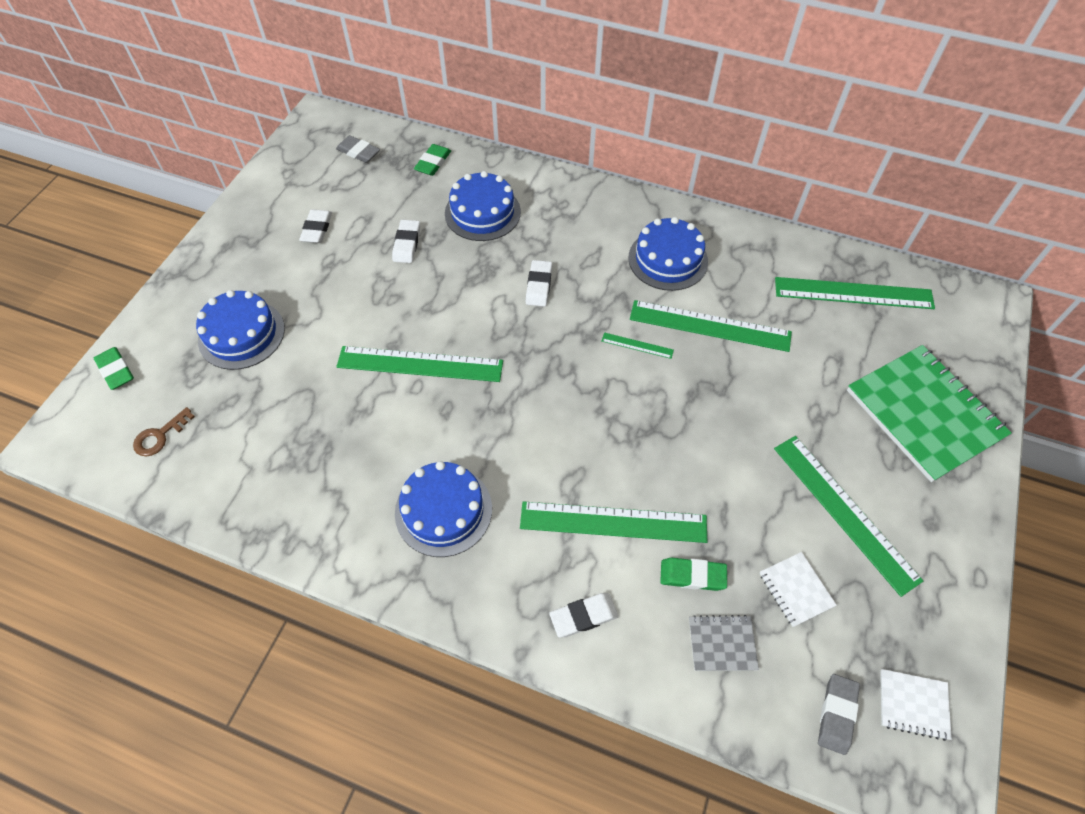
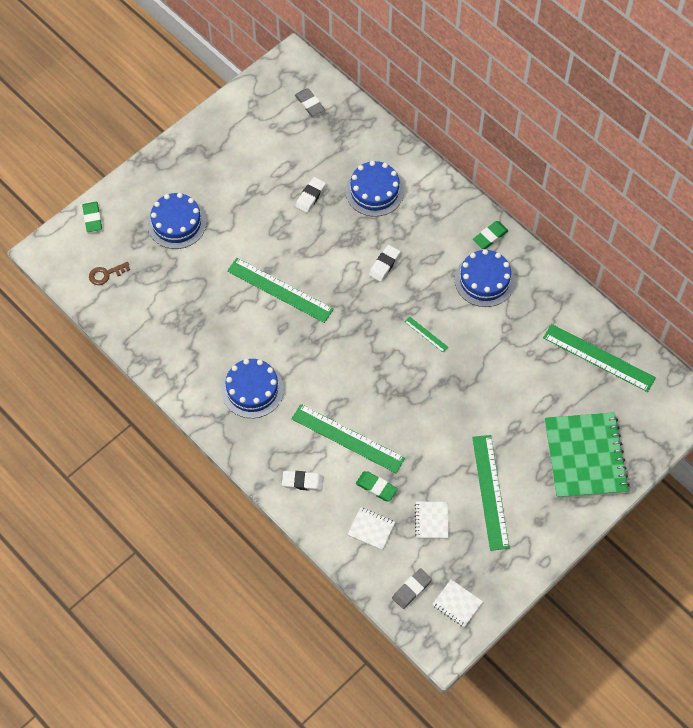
camera: 25 degrees right, 5 degrees up
(317, 229) = (254, 160): white eraser -> none
(433, 163) = (359, 134): green eraser -> green eraser (490, 236)
(709, 326) = (483, 340): green ruler -> none
(722, 643) = (371, 529): grey notebook -> white notebook

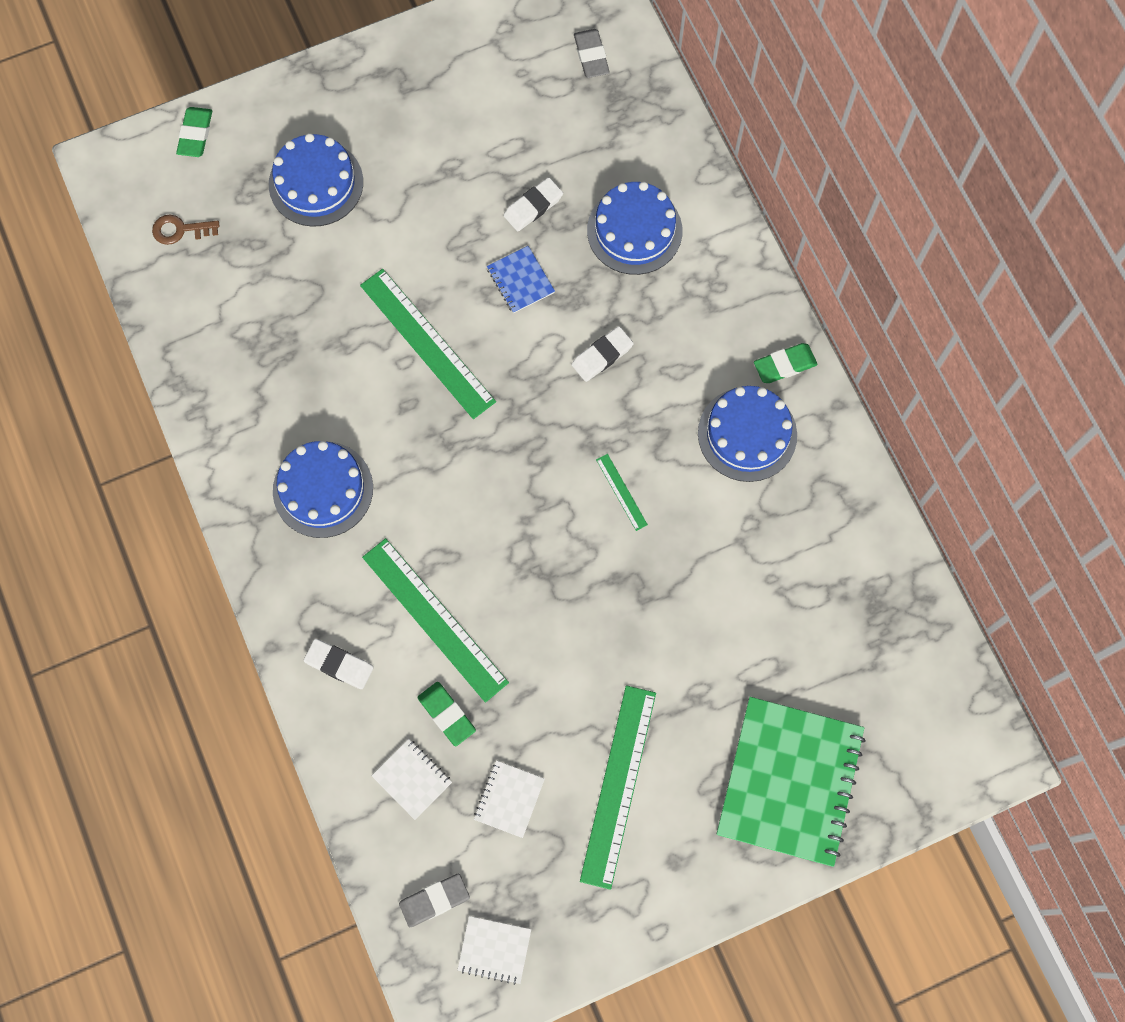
camera: 20 degrees right, 10 degrees up
(320, 239) = (520, 280): none -> blue notebook
(457, 604) = (494, 950): white notebook -> white notebook turned 45 degrees counterclockwise
(598, 357) = (876, 625): green ruler -> none

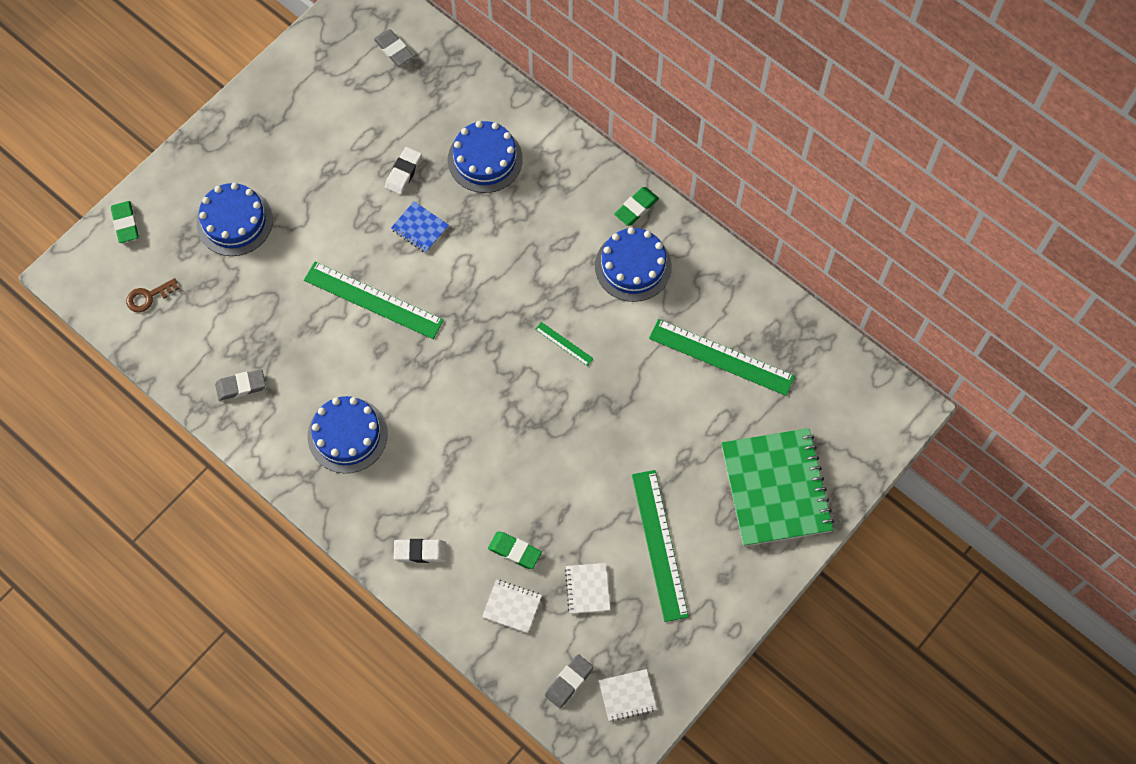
camera: 25 degrees left, 5 degrees down
(232, 379) = (241, 386): none -> grey eraser
(434, 619) = (473, 489): green ruler -> green ruler (721, 357)
(602, 356) = (504, 256): white eraser -> none

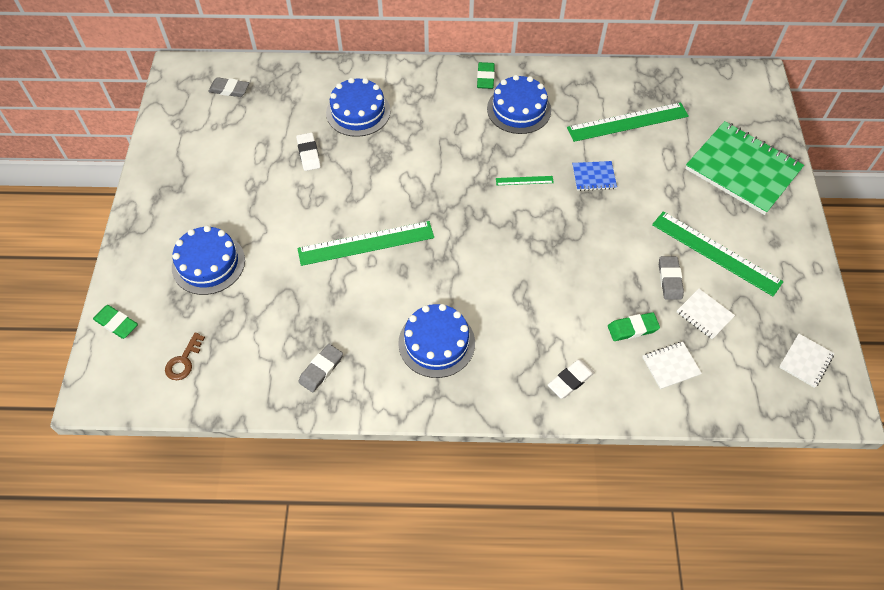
camera: 40 degrees left, 10 degrees down
(420, 228) = (354, 178): blue notebook -> blue notebook (594, 177)
(569, 682) = (761, 384): grey eraser -> grey eraser (670, 279)

